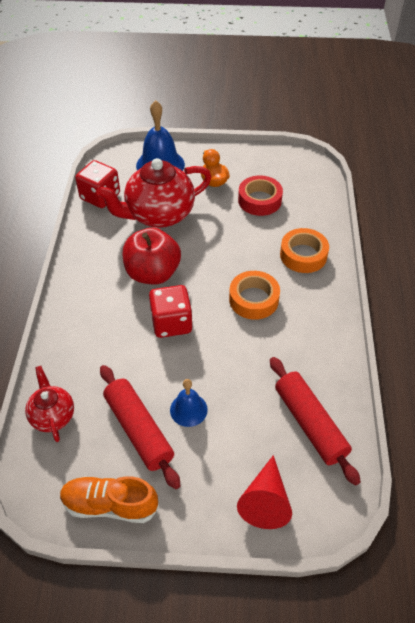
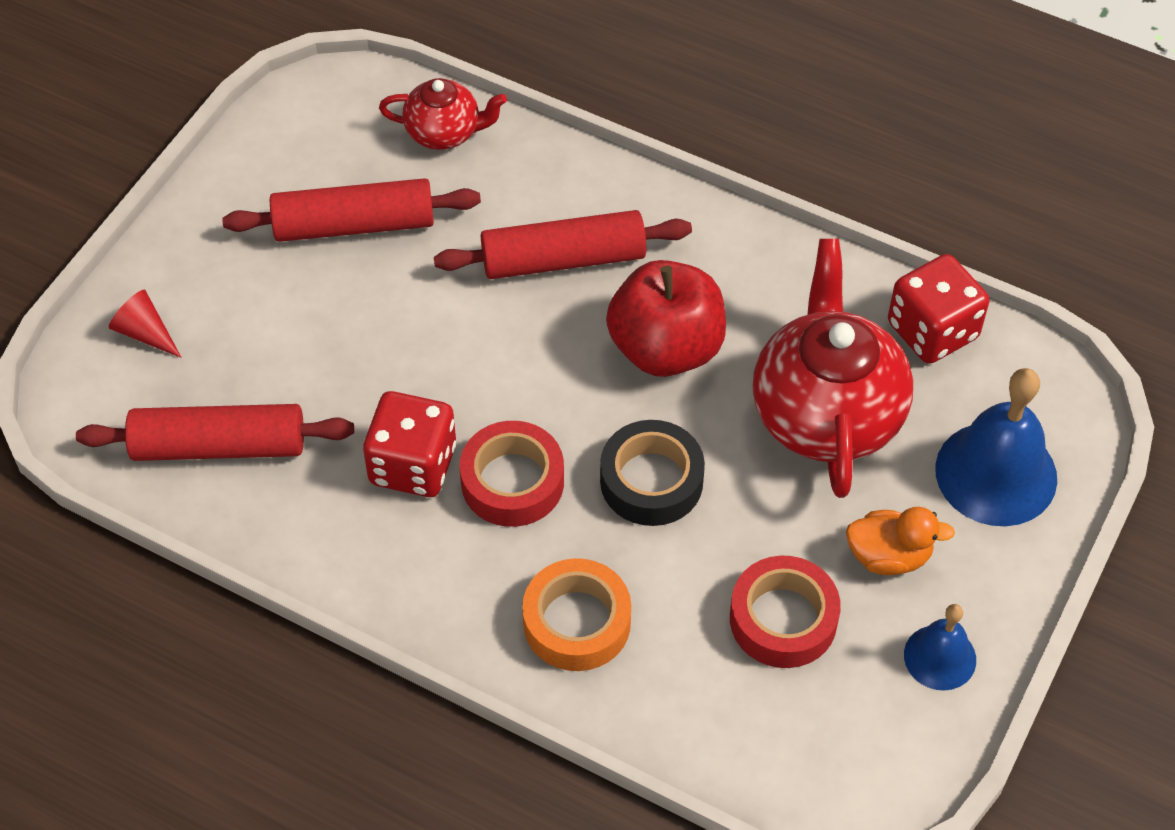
camera: 115 degrees right, 5 degrees up
(110, 505) = (262, 159): orange shoe -> none
(119, 328) = (563, 259): none -> red rolling pin
(171, 323) = (531, 335): red dice -> red dice (413, 465)
(188, 409) = (348, 297): blue bell -> blue bell (940, 657)
(224, 255) = (651, 481): none -> black tape
(253, 299) = (512, 482): orange tape -> red tape
(265, 500) = (145, 332): red cone -> red cone, size x0.62

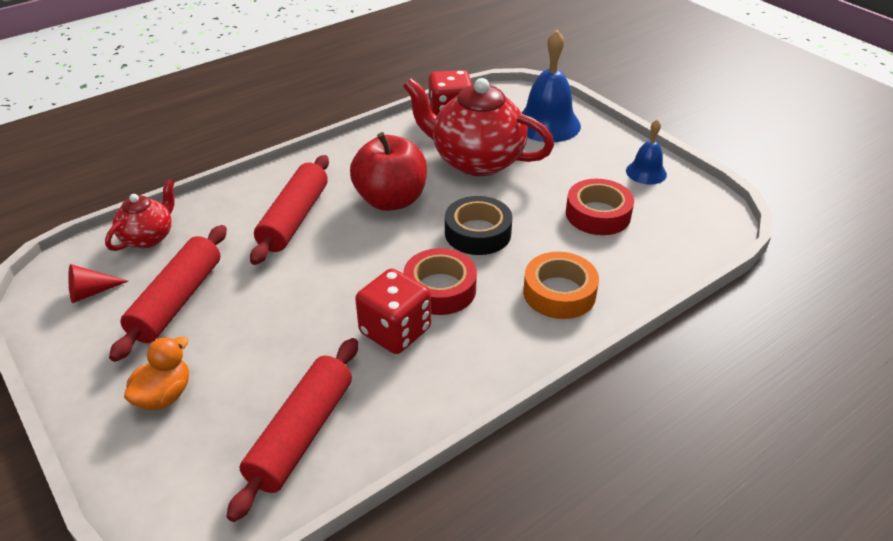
camera: 65 degrees left, 15 degrees down
(145, 332) = (157, 450): red cone -> red cone (91, 292)
(889, 556) = (577, 169): orange duck -> orange duck (164, 395)

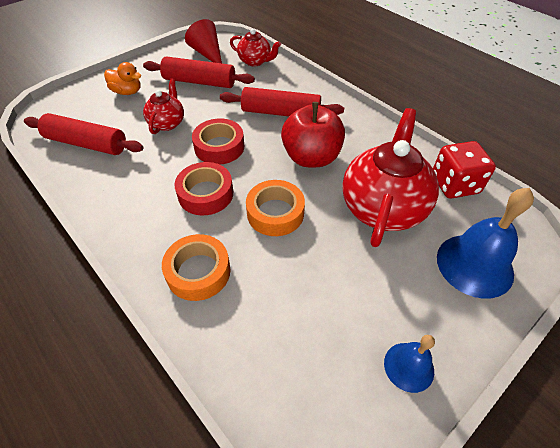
camera: 85 degrees right, 10 degrees up
(91, 292) = (208, 54): red cone -> red cone, size x1.60
(278, 334) = (167, 123): none -> red teapot
(395, 331) = (164, 174): red dice -> none
(478, 233) = (275, 213): black tape -> orange tape
(598, 214) = (316, 308): red tape -> red tape (219, 147)

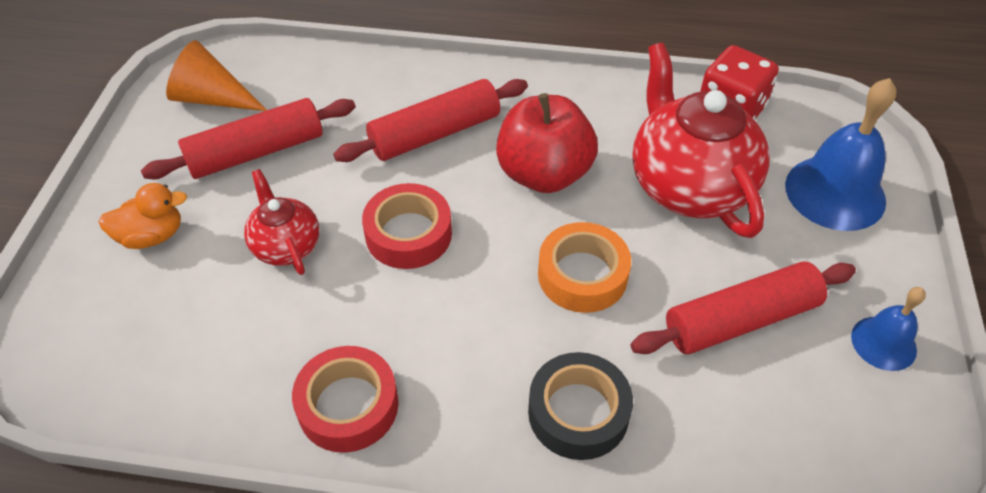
camera: 40 degrees left, 0 degrees up
(86, 143) = (193, 358): red rolling pin -> red rolling pin (740, 320)
(198, 272) = (578, 412): orange tape -> black tape
(205, 194) = (468, 310): red tape -> red tape (348, 405)
(208, 54) = (212, 98): red cone -> orange cone
(255, 61) = (305, 72): red teapot -> none

